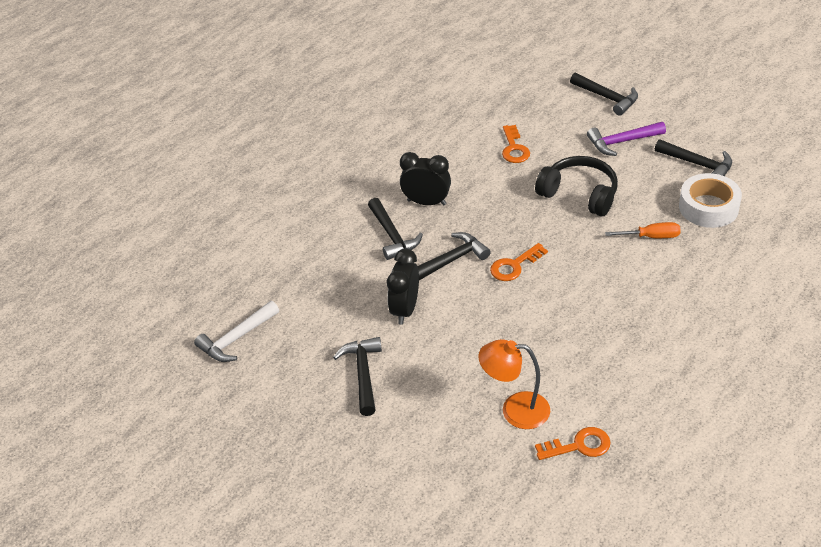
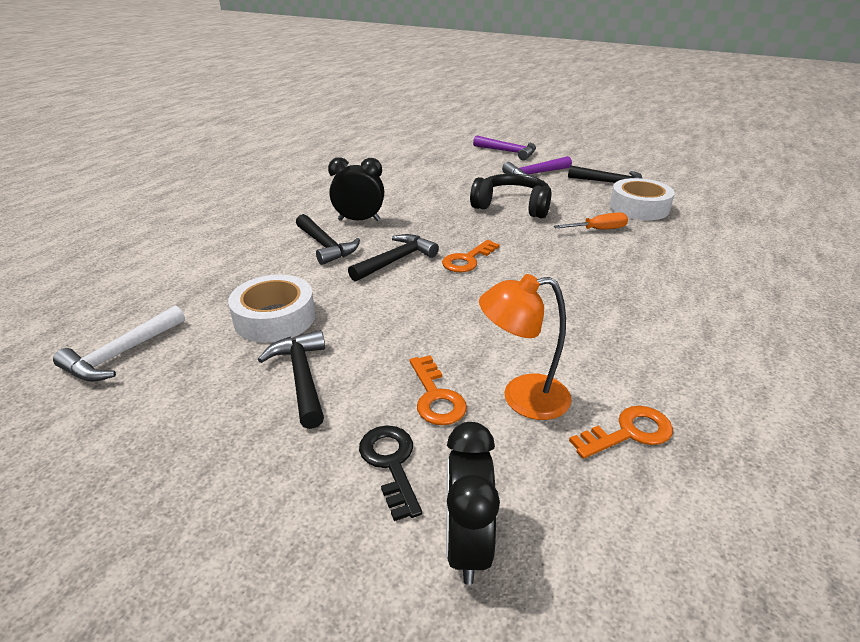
camera: 15 degrees left, 10 degrees down
(346, 316) = (275, 318): none -> white tape
(405, 309) = (350, 306): black clock -> black clock (466, 545)
(415, 447) = (391, 463): none -> black key
(514, 148) = (437, 182): orange key -> orange key (436, 397)
(607, 98) = (508, 152): black hammer -> purple hammer

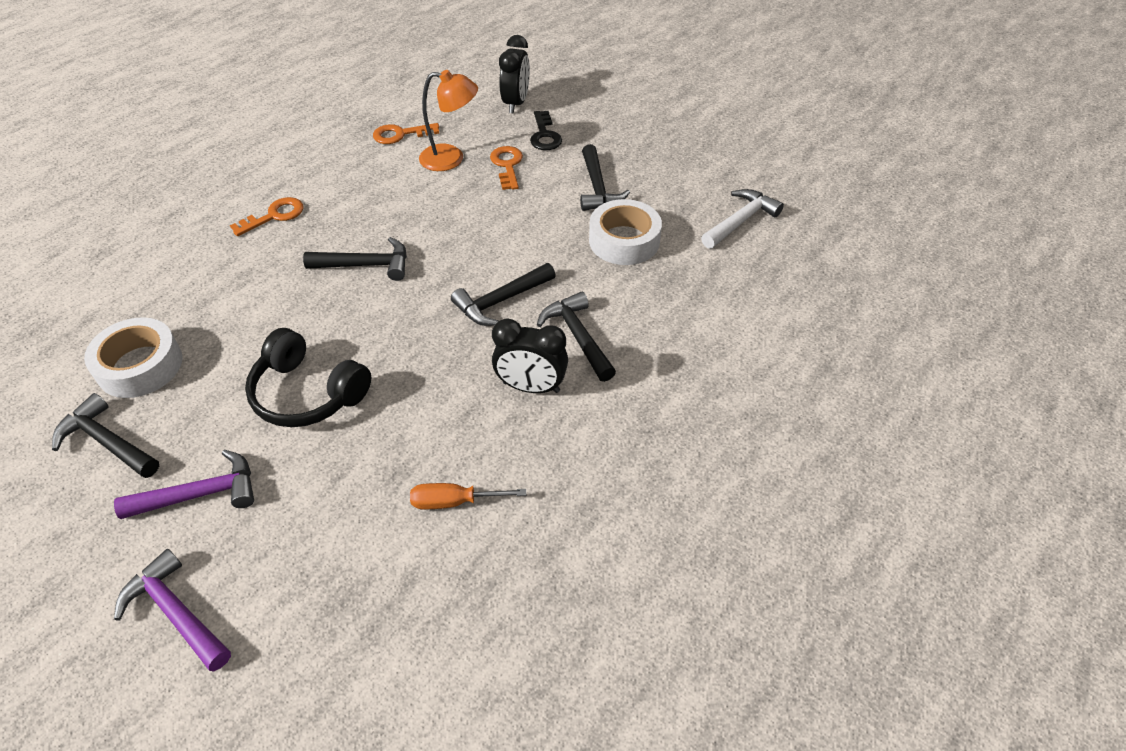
camera: 170 degrees left, 15 degrees up
(467, 260) = (424, 292): orange key -> orange key (274, 216)
(534, 273) = (366, 265): none -> black hammer
(598, 230) = (240, 325): orange screwdriver -> orange screwdriver (455, 501)

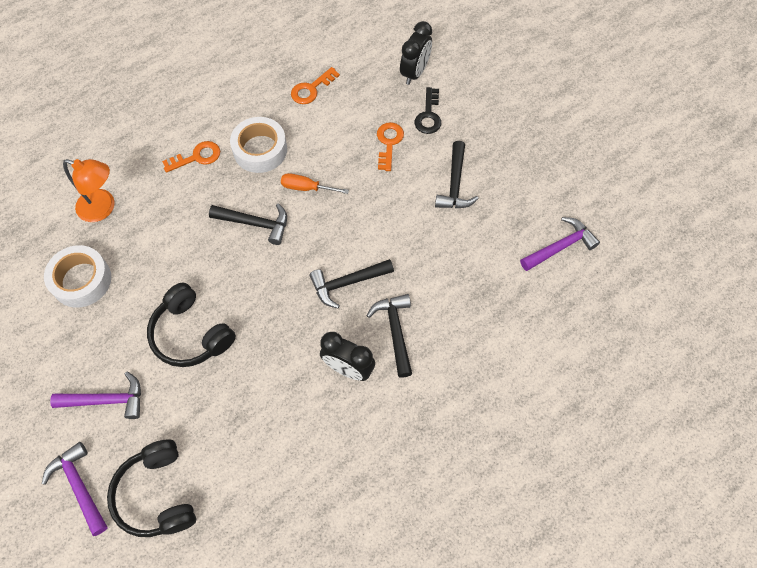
camera: 15 degrees right, 15 degrees up
(107, 442) = (53, 341): black hammer -> none
(300, 594) = (157, 494): none -> black headphones
(400, 134) = (311, 89): orange key -> orange key turned 45 degrees counterclockwise
(451, 159) = (345, 125): orange lamp -> orange lamp (103, 208)
(455, 501) = (271, 451): orange screwdriver -> orange screwdriver (307, 188)
(624, 241) = (459, 245): white tape -> white tape (260, 150)
(740, 221) = (560, 247): white hammer -> purple hammer

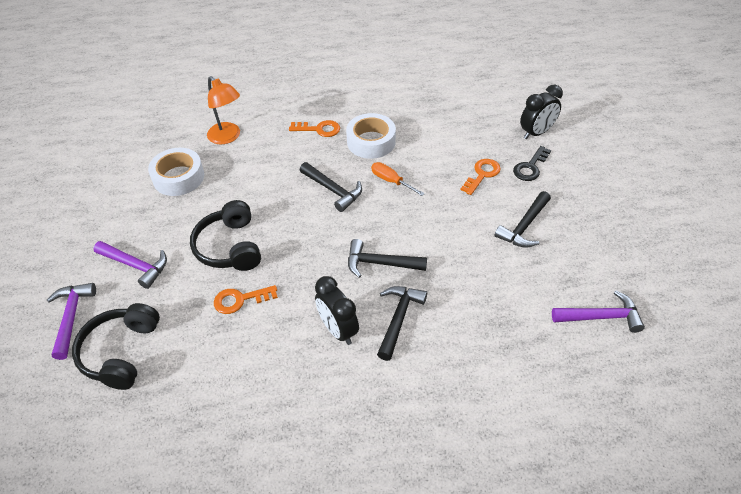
camera: 30 degrees right, 15 degrees down
(311, 89) = (439, 115): orange key -> orange key (240, 300)

